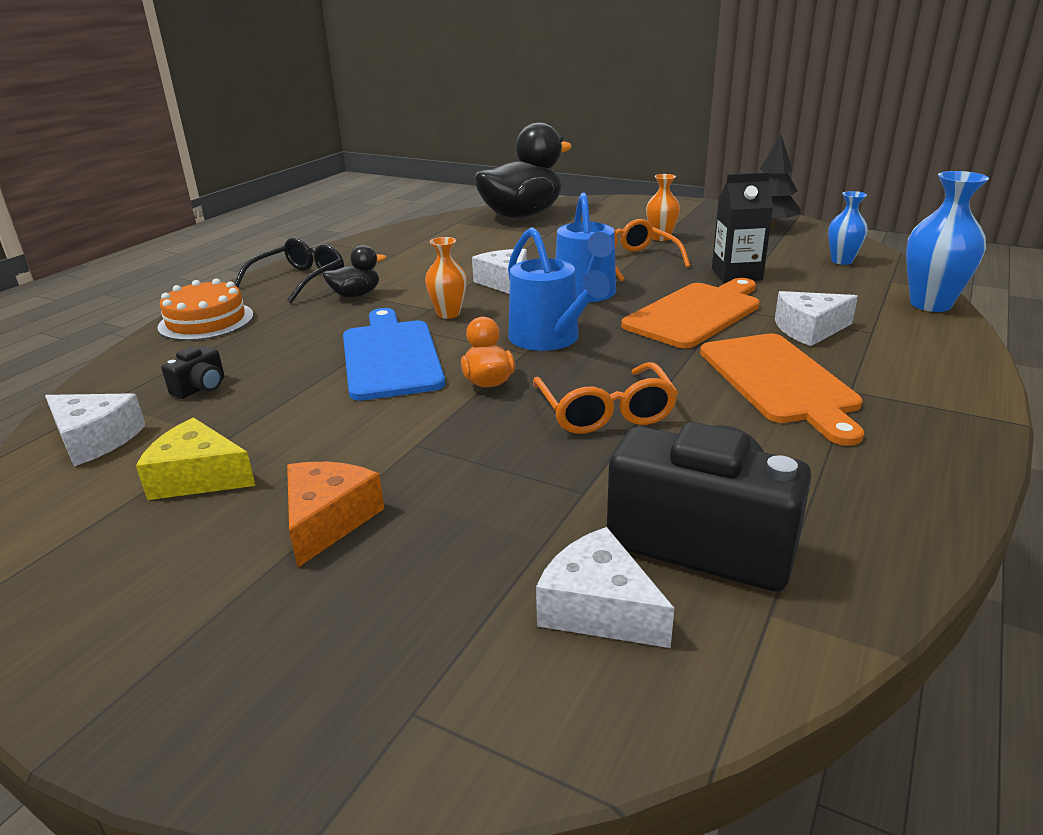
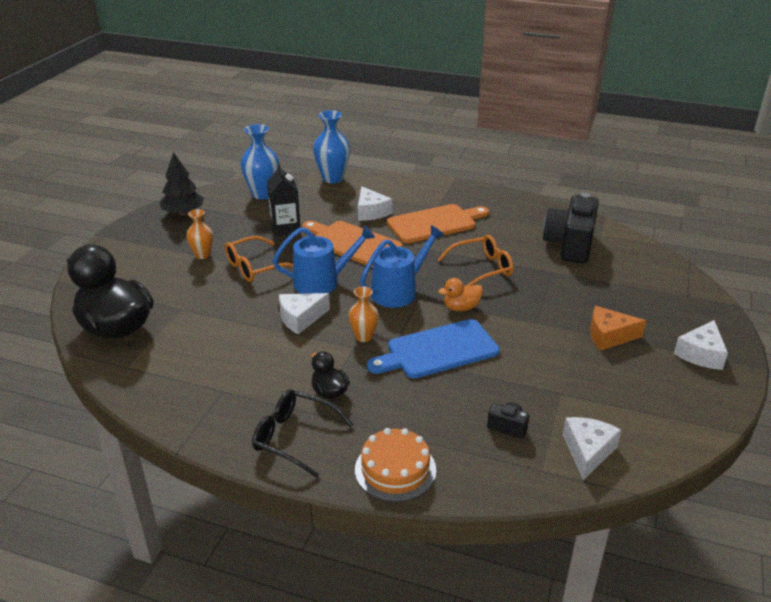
camera: 100 degrees left, 5 degrees up
(198, 477) = (600, 390): yellow cheese -> none
(598, 608) = (619, 265): white cheese -> white cheese (701, 354)
(842, 261) = (263, 194): blue vase -> blue vase, size x1.65

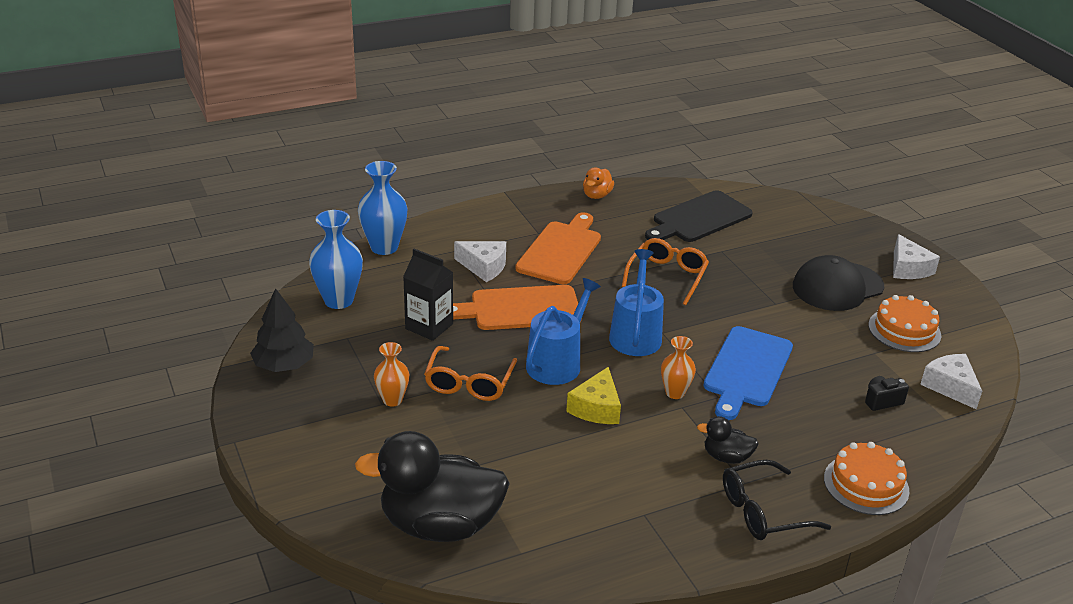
camera: 45 degrees left, 0 degrees up
(300, 318) = (596, 408): white cheese -> yellow cheese
(461, 308) = (706, 322): orange duck -> orange duck (597, 195)
(570, 245) = (699, 218): black camera -> black cutting board
(609, 336) = (837, 287): orange cheese -> black cap
(617, 392) = (904, 330): none -> orange cake

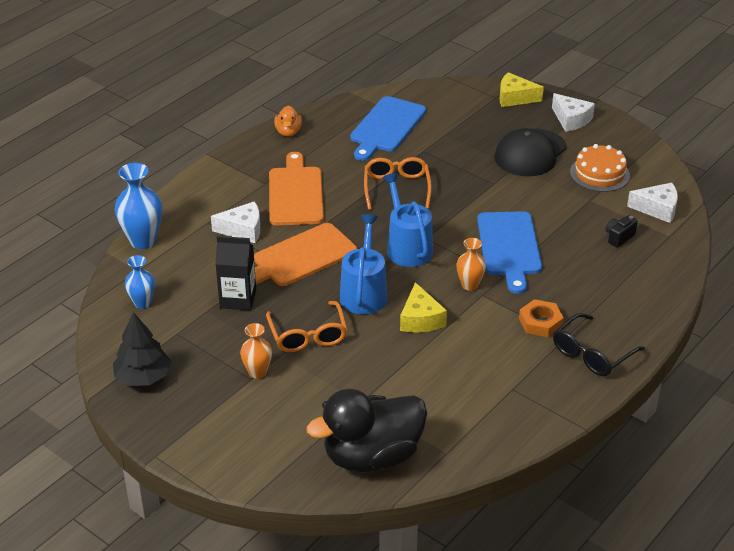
camera: 25 degrees left, 5 degrees up
(338, 300) = (142, 303): blue vase -> blue vase, size x0.61
(699, 218) = (386, 127): black cutting board -> blue cutting board
(726, 457) = (540, 322): black duck -> orange nut
(858, 230) = (515, 98): none -> yellow cheese
(866, 484) = (647, 306): orange cake -> none
(950, 386) = (657, 209): white cheese -> white cheese turned 150 degrees clockwise

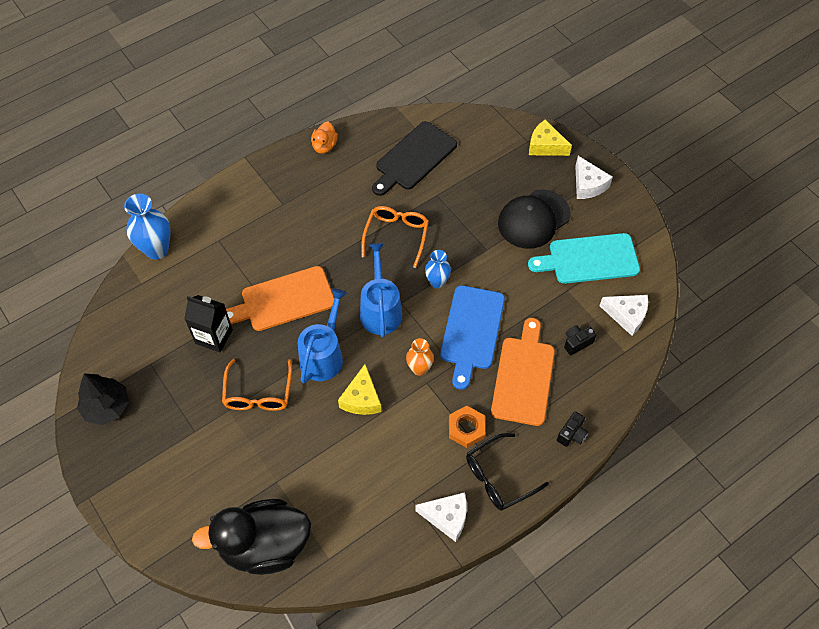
camera: 15 degrees right, 20 degrees up
(142, 303) = (133, 322): blue vase -> blue vase (437, 282)
(243, 230) = (245, 256): white cheese -> white cheese (447, 517)
(257, 372) = (202, 425): orange vase -> none
(295, 193) = (305, 222): orange cutting board -> orange cutting board (523, 376)
(386, 127) = (413, 158): blue cutting board -> black cutting board
(599, 173) = (589, 259): orange cake -> turquoise cutting board
(648, 307) = (571, 434): none -> black camera

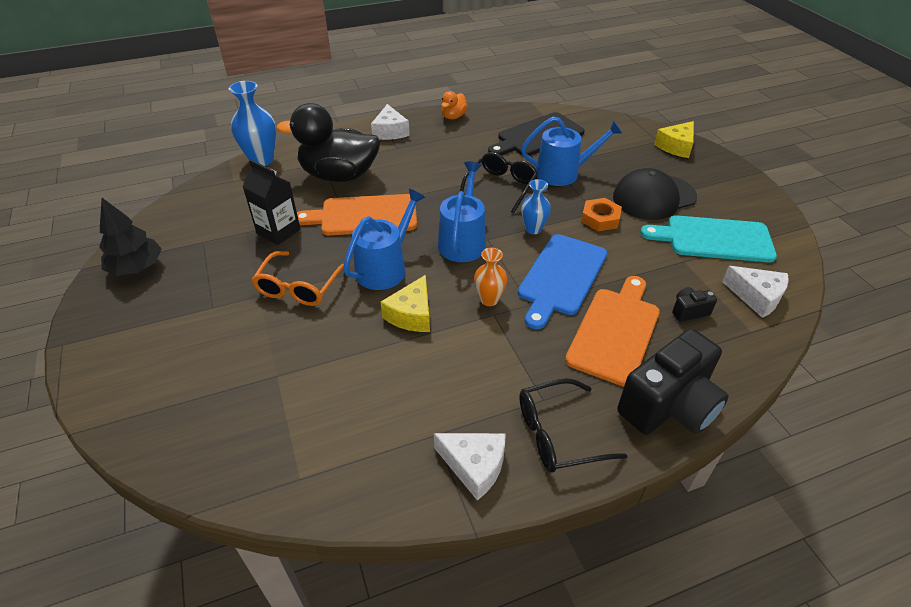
camera: 15 degrees right, 15 degrees down
(264, 546) = (226, 443): black duck -> black duck (339, 175)
(396, 236) = (501, 187): orange glasses -> black glasses
(448, 205) = (563, 173): none -> blue watering can
(466, 428) = (529, 370): orange nut -> orange nut (600, 218)
(545, 146) = (676, 146): yellow cheese -> yellow cheese turned 90 degrees counterclockwise
(571, 434) = (669, 406): black camera -> black camera, size x2.33
(588, 185) = (719, 180): white cheese -> white cheese (390, 131)

